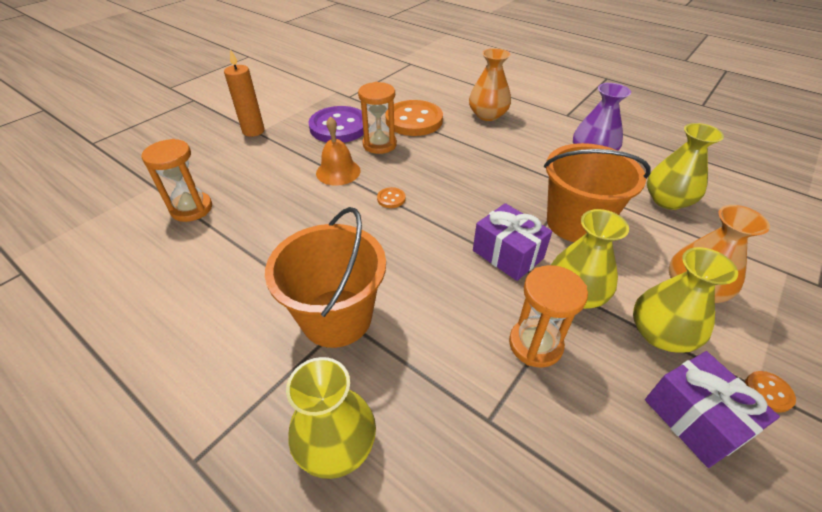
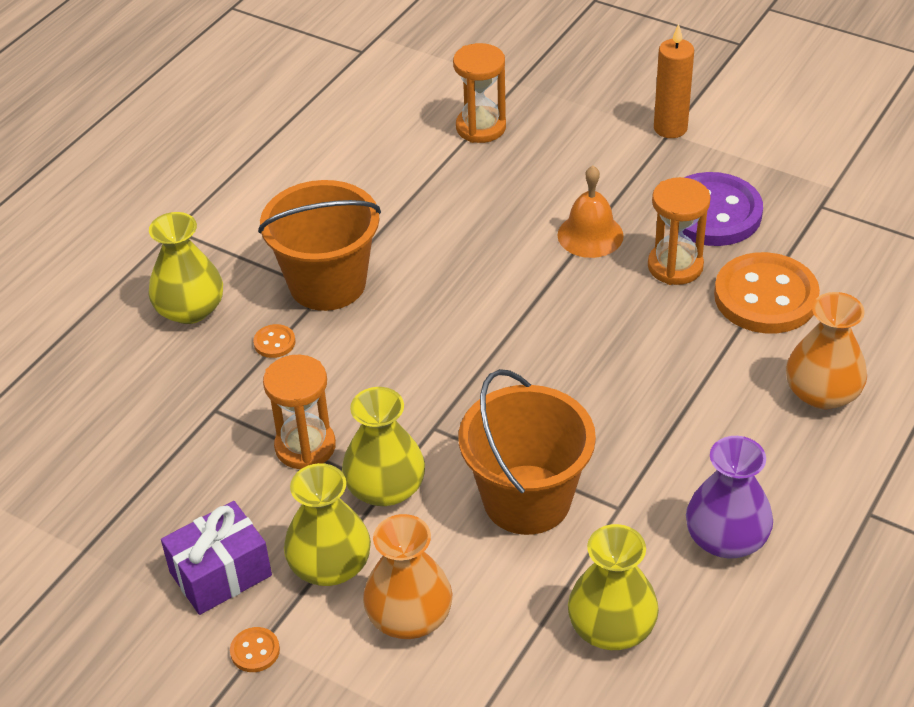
camera: 85 degrees right, 0 degrees up
(391, 199) = (540, 298): orange button -> orange button (274, 342)
(507, 254) = (447, 422): purple gift -> none

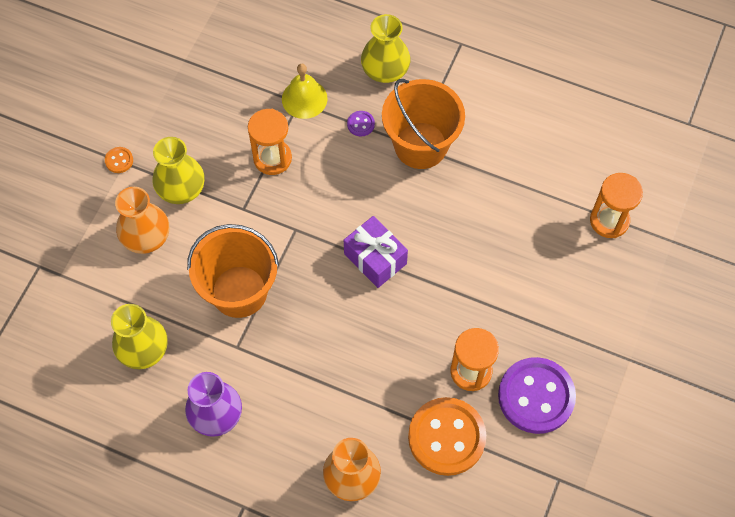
camera: 80 degrees right, 20 degrees up
(210, 402) = (304, 98): none -> yellow bell
(220, 574) = (172, 132): purple gift -> purple gift (375, 259)
(274, 342) = (361, 124): orange button -> purple button
(385, 488) = (242, 209): yellow vase -> none
(590, 235) = (496, 309): orange bell -> none
(670, 128) = (635, 360): orange candle -> none

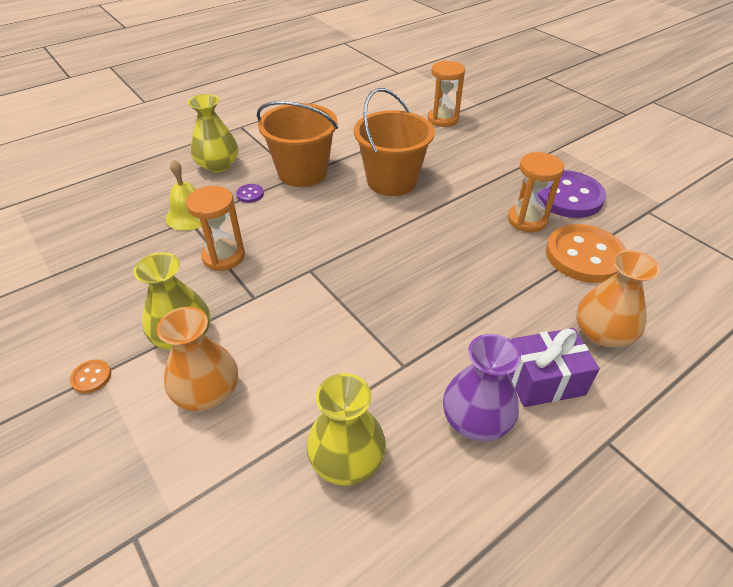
camera: 60 degrees left, 20 degrees down
(239, 291) = (341, 337): orange bucket -> orange bucket (392, 181)
(375, 259) = (382, 233): purple gift -> purple gift (543, 380)

